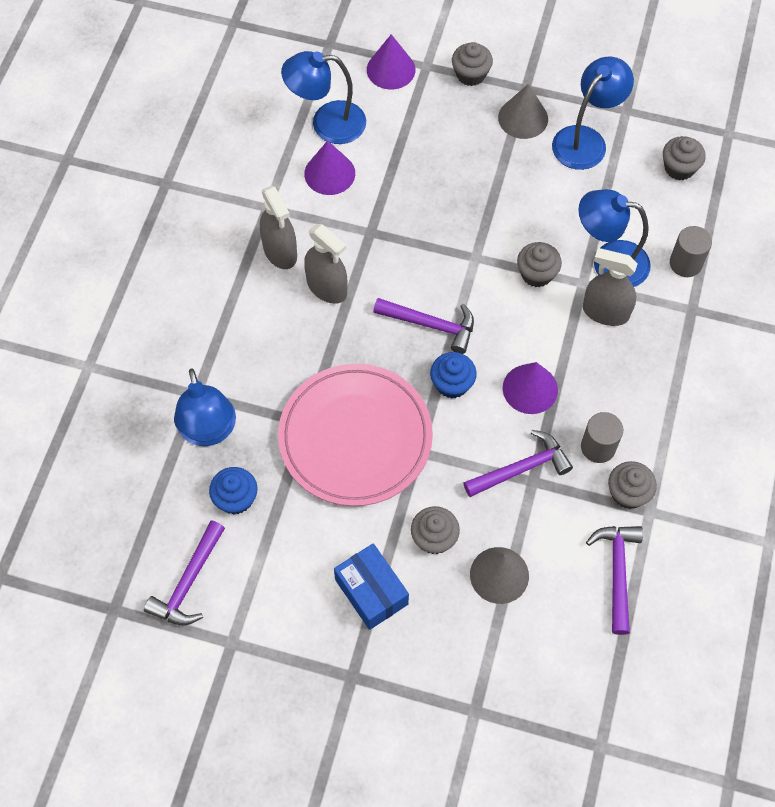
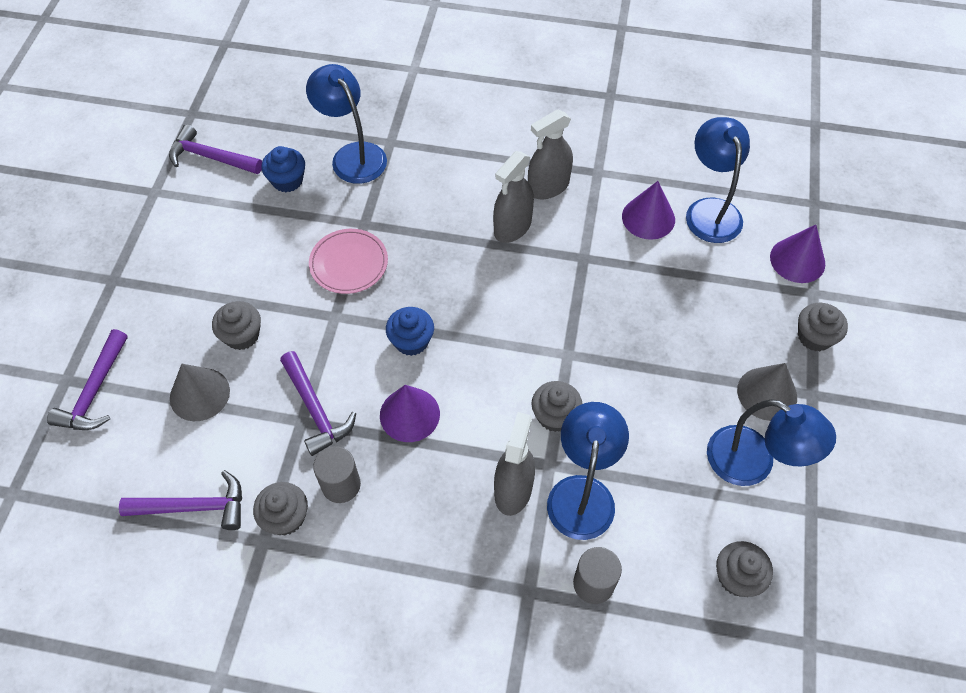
camera: 85 degrees right, 5 degrees down
(209, 431) = (353, 155): blue lamp -> blue lamp turned 75 degrees clockwise
(355, 437) = (349, 263): pink plate -> pink plate, size x0.53
(371, 592) = (191, 288): blue box -> none
(431, 325) = (479, 318): purple hammer -> purple hammer (95, 391)

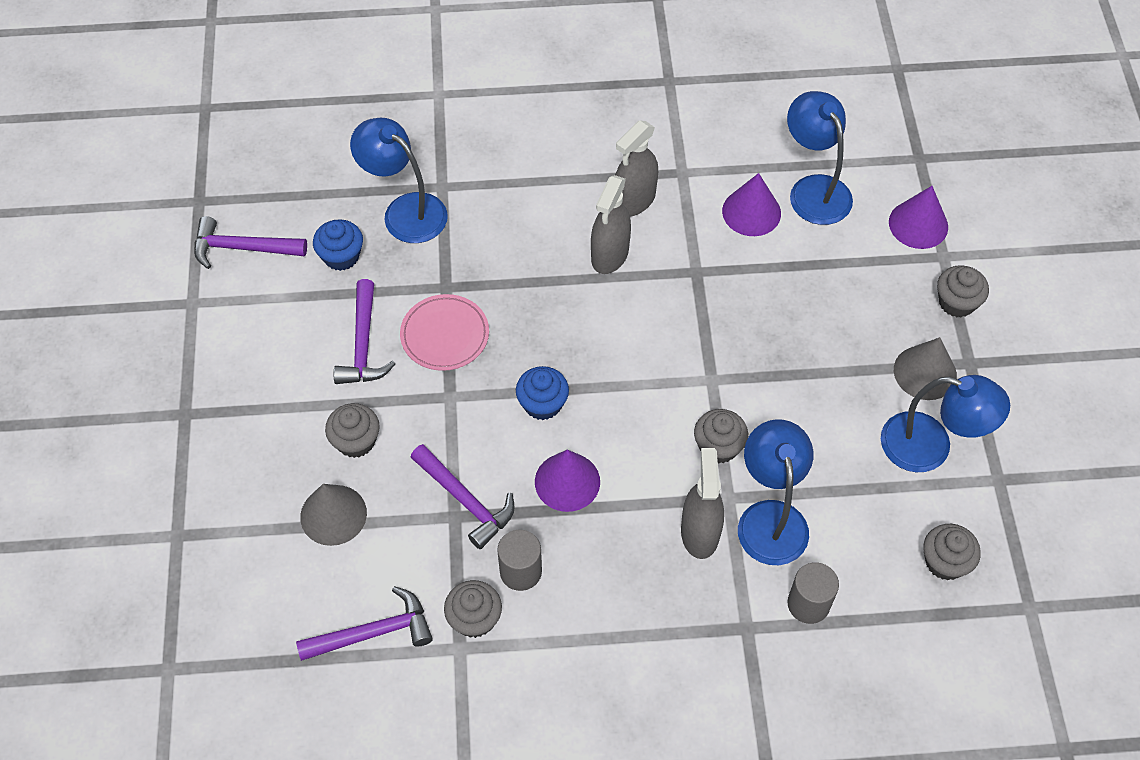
camera: 15 degrees left, 0 degrees up
(95, 391) = (215, 539): purple hammer -> purple hammer (363, 344)

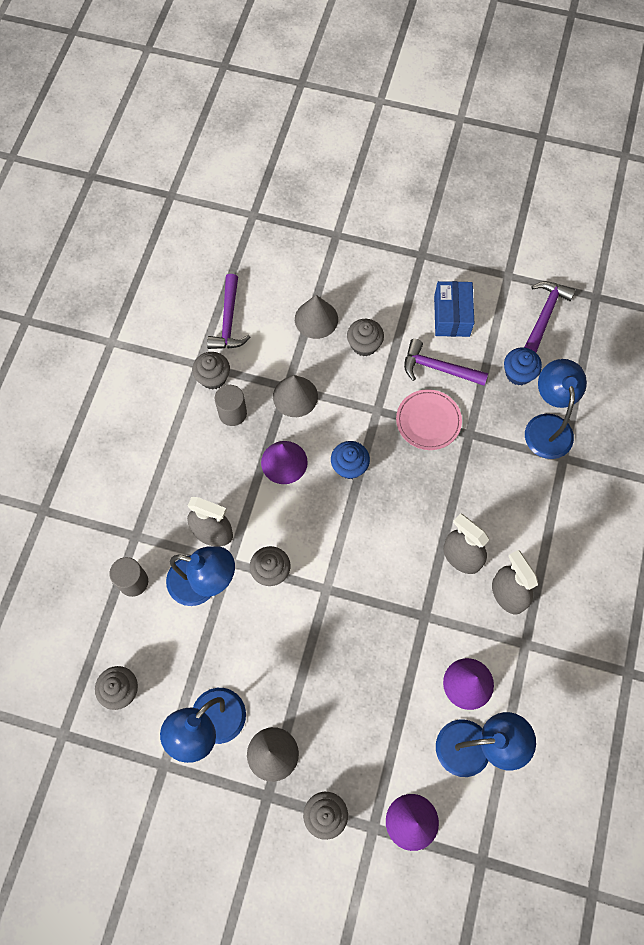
camera: 110 degrees right, 10 degrees up
(277, 350) = (452, 316): none -> blue box
(405, 211) = (547, 426): blue lamp -> blue lamp turned 60 degrees counterclockwise
(465, 501) = (295, 396): purple hammer -> grey cone

